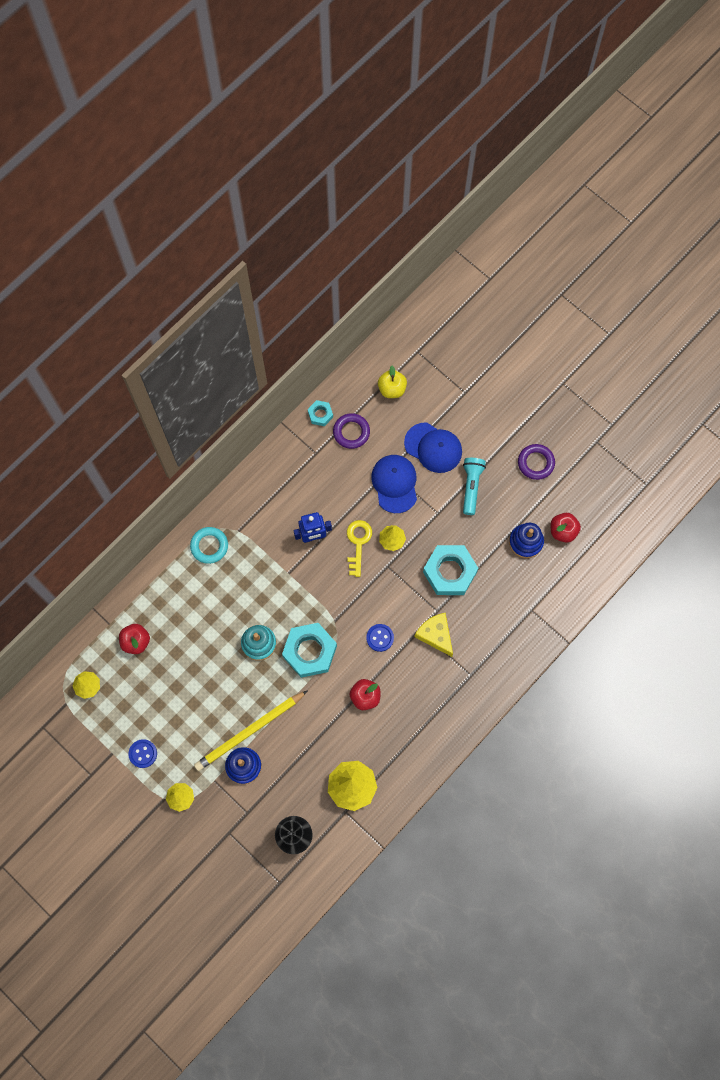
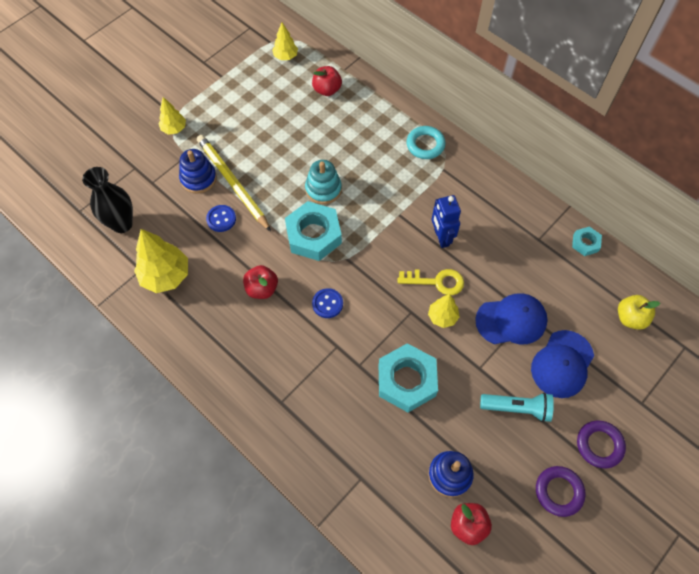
camera: 90 degrees right, 10 degrees down
(143, 753) = (219, 98): blue button -> blue button (221, 219)
(351, 432) = (568, 274): purple ring -> purple ring (599, 445)
(435, 635) = (330, 363): yellow cheese -> none

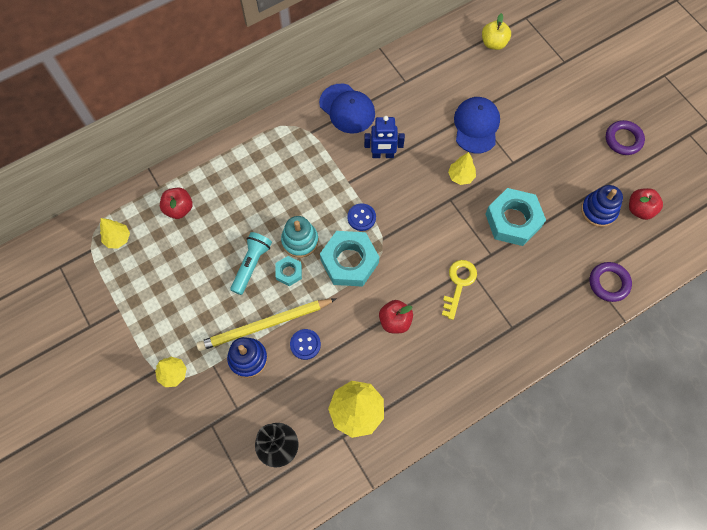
camera: 75 degrees left, 5 degrees up
(327, 304) = (425, 266): blue button -> blue button (361, 217)
(425, 145) = (278, 139): turquoise ring -> none
(437, 282) = (426, 171): yellow key -> yellow key (459, 284)
(517, 408) = (553, 146): turquoise flashlight -> turquoise flashlight (251, 265)
(562, 364) = (522, 103): blue cap -> blue cap (347, 109)
(585, 243) = (419, 49): turquoise nut -> turquoise nut (289, 272)
(599, 445) = (592, 101): purple ring -> purple ring (608, 283)

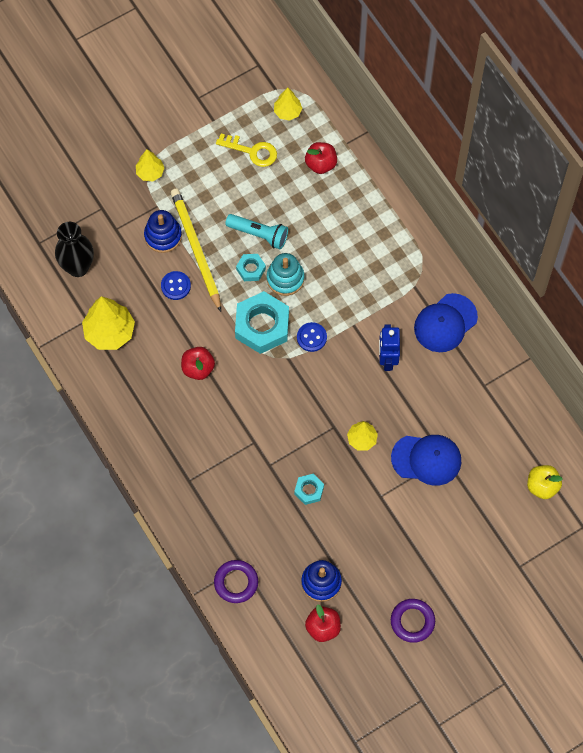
camera: 90 degrees right, 0 degrees up
(459, 284) = (237, 431): yellow key -> yellow key (252, 151)
(513, 220) = (309, 490): turquoise nut -> turquoise nut, size x0.50

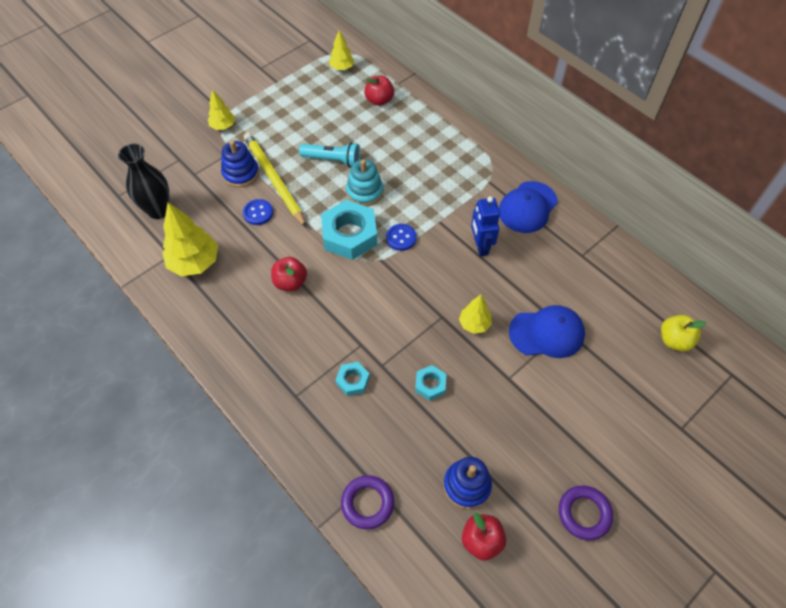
camera: 10 degrees left, 10 degrees down
(251, 269) = (330, 189): turquoise nut -> turquoise nut (352, 380)
(252, 151) = (315, 99): yellow key -> none

